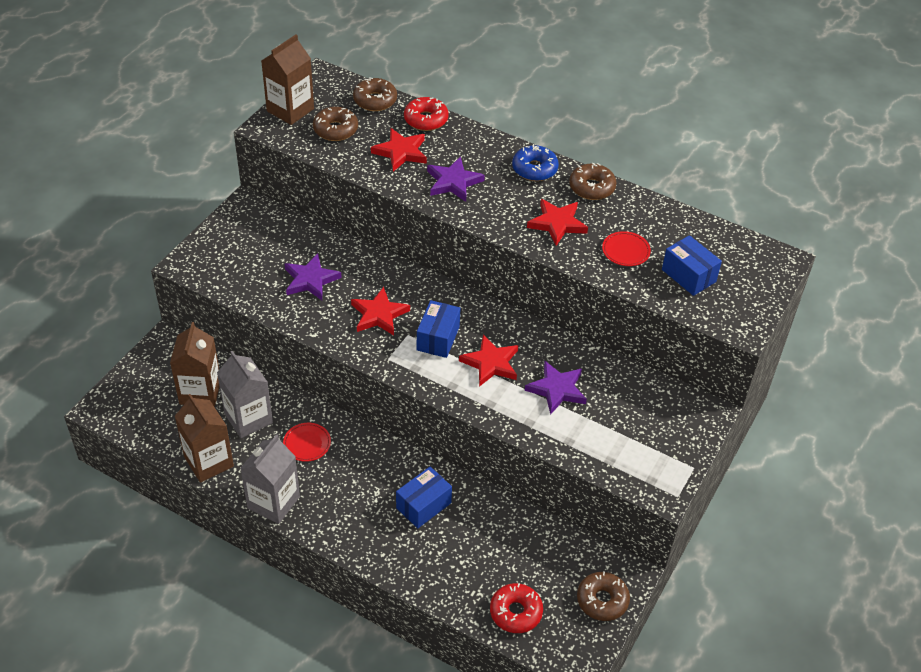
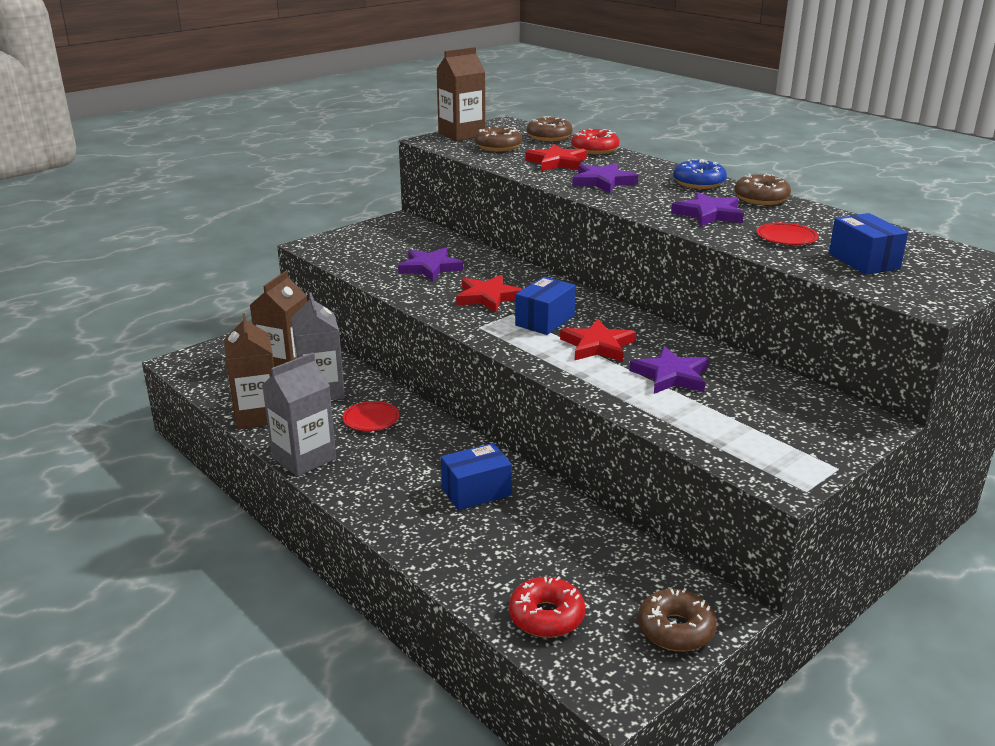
camera: 20 degrees right, 20 degrees down
(557, 223) = (709, 214): red star -> purple star

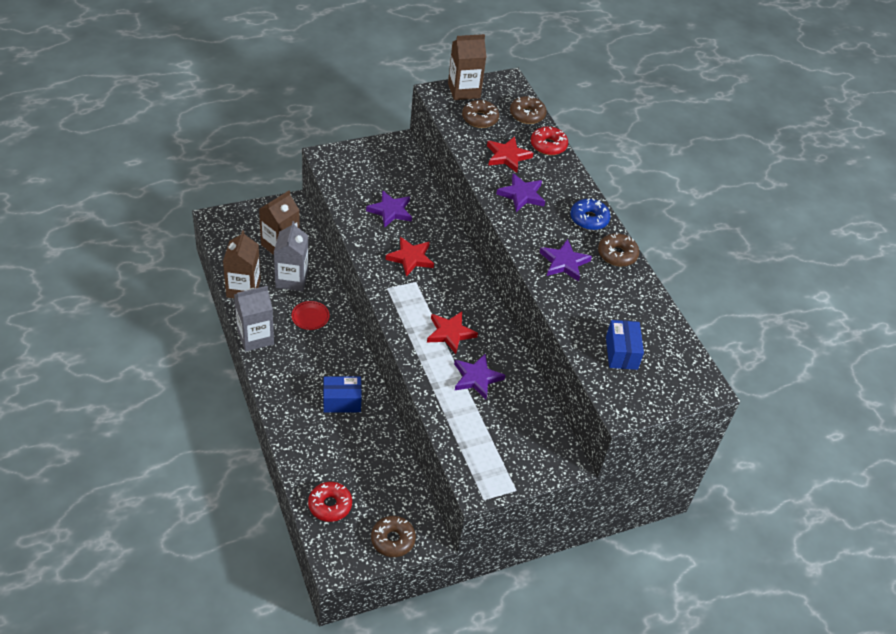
camera: 15 degrees right, 20 degrees up
(545, 321) = (432, 296): blue box -> none
(786, 238) = (593, 309): red plate -> none

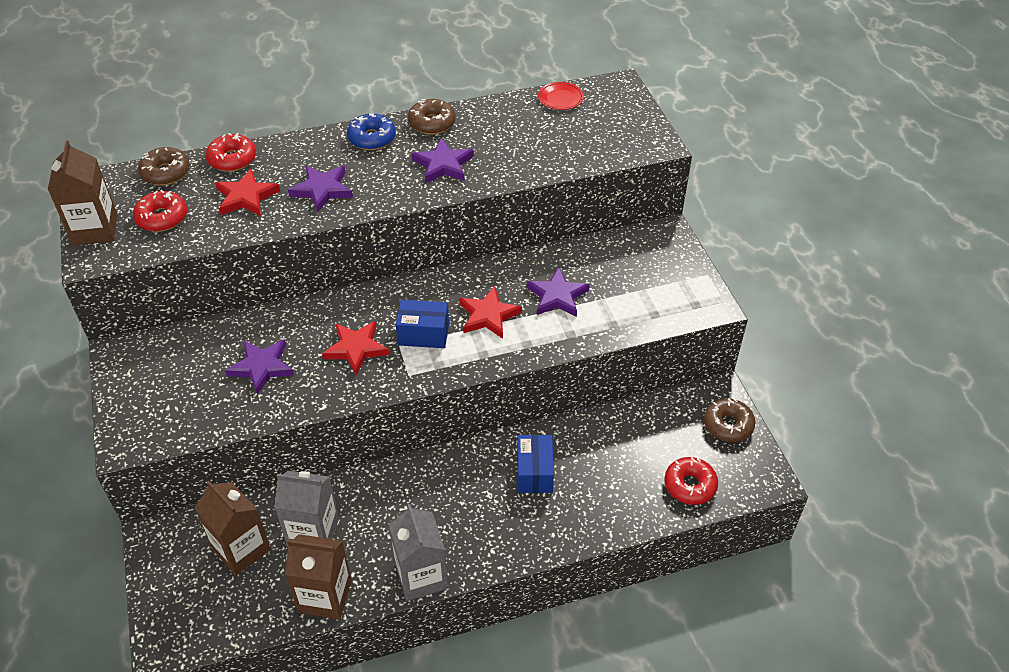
camera: 80 degrees left, 0 degrees up
(310, 317) = (388, 508): red plate -> red plate (560, 98)
(479, 119) = (162, 218): brown donut -> red donut
(621, 353) = (579, 136): blue box -> blue box (423, 334)

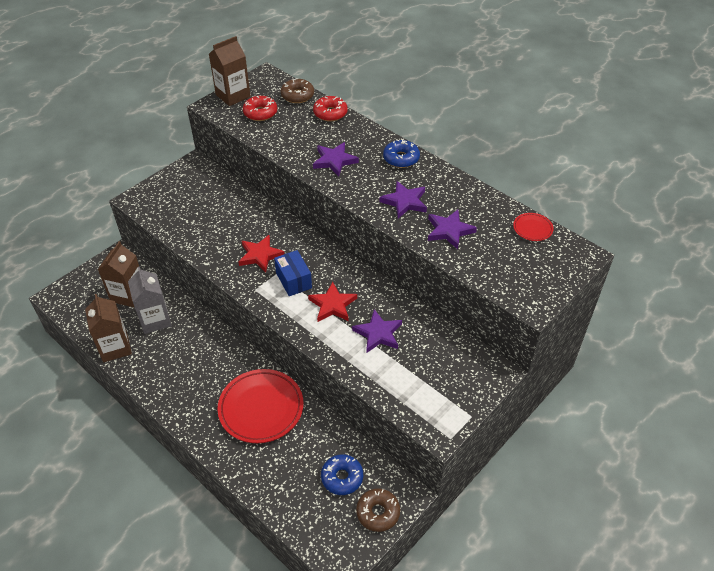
camera: 60 degrees right, 0 degrees up
(246, 197) = (302, 134): red star -> none
(262, 367) = (219, 223): purple star -> purple star (449, 231)
(421, 576) = (150, 386): grey carton -> none
(432, 123) = (442, 178): brown donut -> none
(534, 472) = (261, 408): blue box -> red plate
(670, 437) = (342, 477): none -> blue donut
(690, 485) = (304, 509): red donut -> none

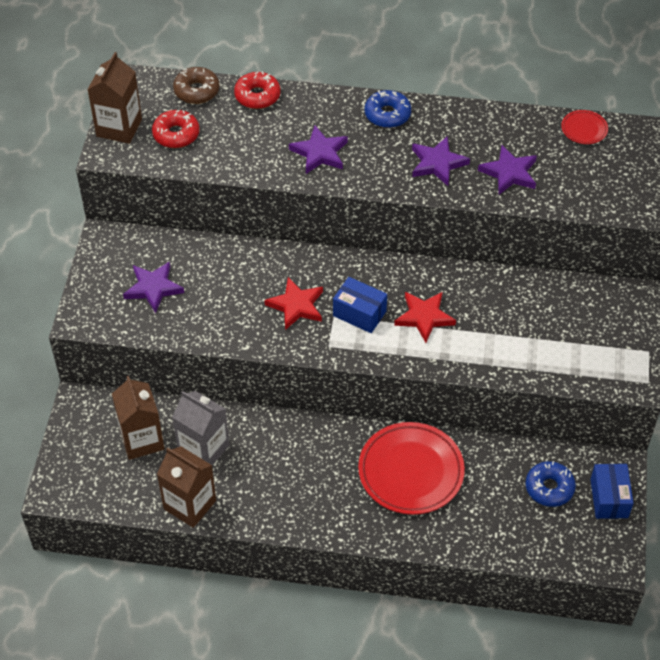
camera: 35 degrees left, 5 degrees up
(378, 333) = (496, 321): purple star -> purple star (153, 288)
(378, 512) = (609, 498): brown donut -> blue box

